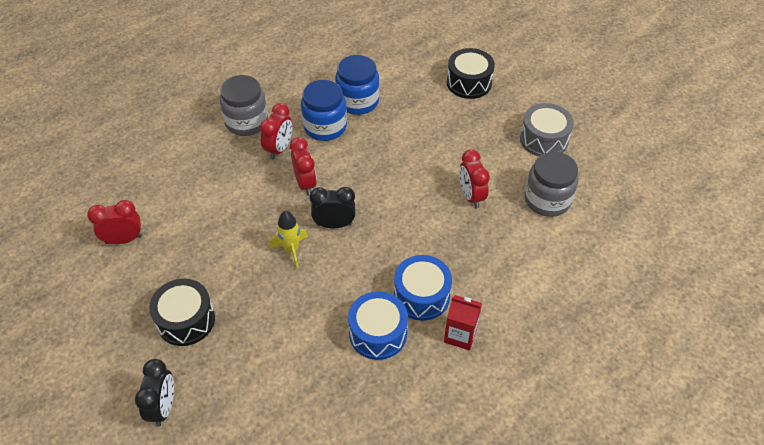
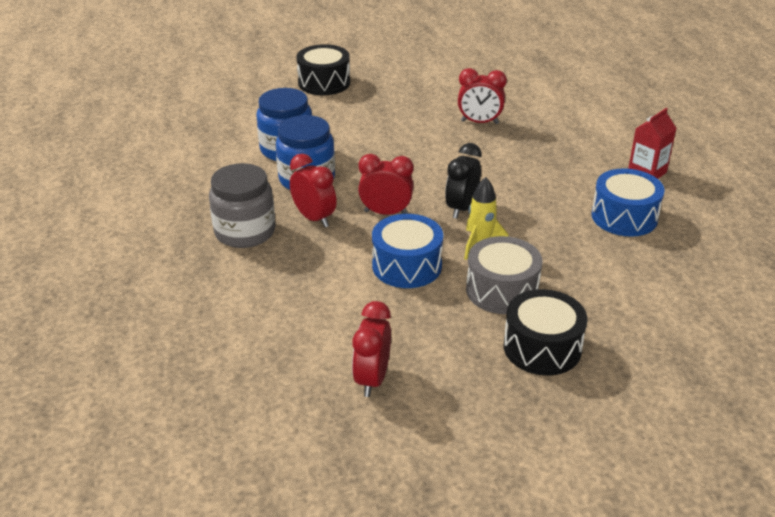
camera: 65 degrees left, 15 degrees down
(163, 407) = (666, 392): black clock -> none
(421, 296) = (589, 181): blue drum -> blue drum (407, 266)
(544, 139) = (436, 69): grey drum -> grey drum (502, 290)
(547, 200) = (511, 88): grey jar -> none

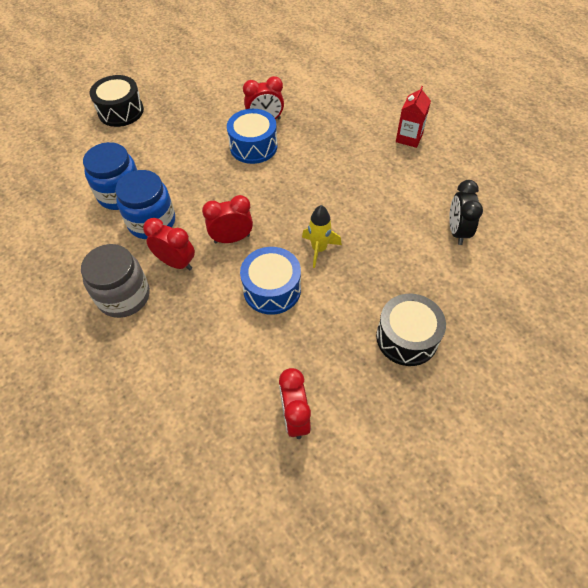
camera: 20 degrees left, 20 degrees up
(461, 208) = (289, 215): black clock -> black clock (457, 231)
(502, 290) = (354, 290): grey drum -> none
(624, 217) = (411, 187): blue drum -> blue drum (253, 146)

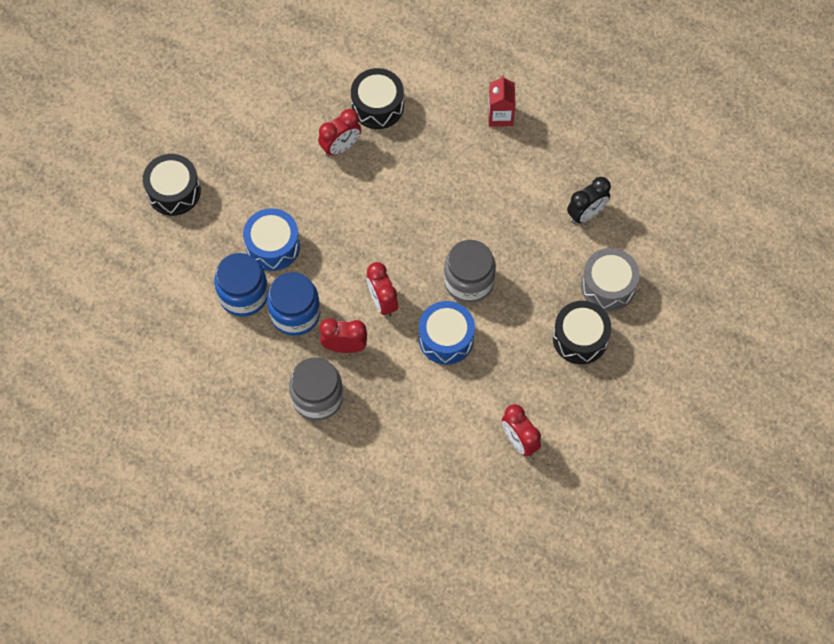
camera: 25 degrees left, 10 degrees up
(232, 239) = (382, 301): red clock -> red clock turned 75 degrees counterclockwise
(253, 146) = (346, 185): blue drum -> blue drum (273, 246)
(310, 104) = (377, 106): none -> black drum
(319, 249) = (469, 281): yellow rocket -> grey jar
(456, 299) = (608, 285): none -> grey drum
(457, 231) = (586, 214): black clock -> black clock turned 105 degrees counterclockwise

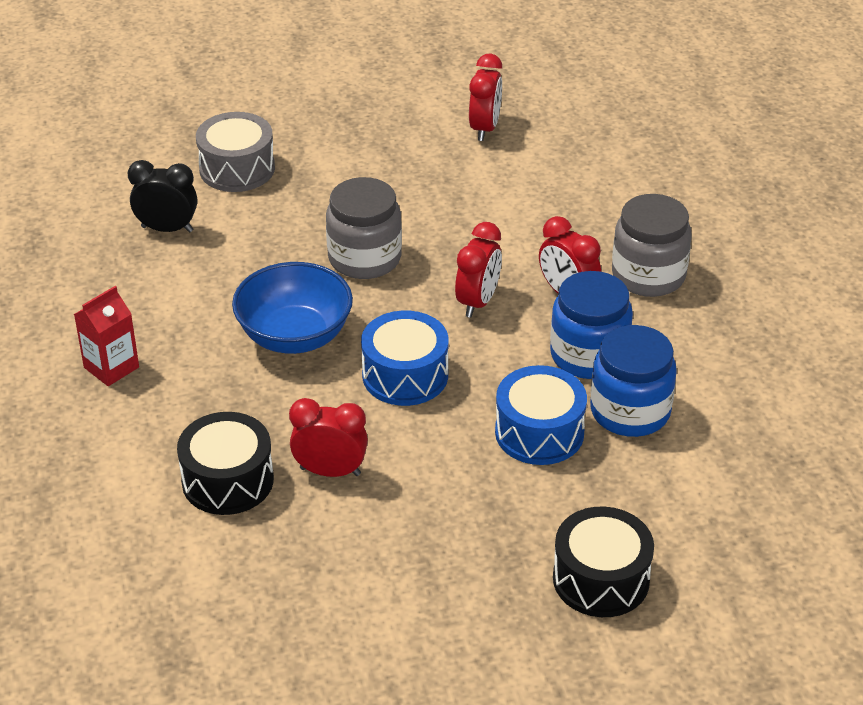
camera: 135 degrees left, 25 degrees down
(443, 204) = (295, 336): none -> blue bowl
(446, 338) = (452, 233): blue drum -> blue drum (405, 375)
(580, 338) = (322, 153): black drum -> none

